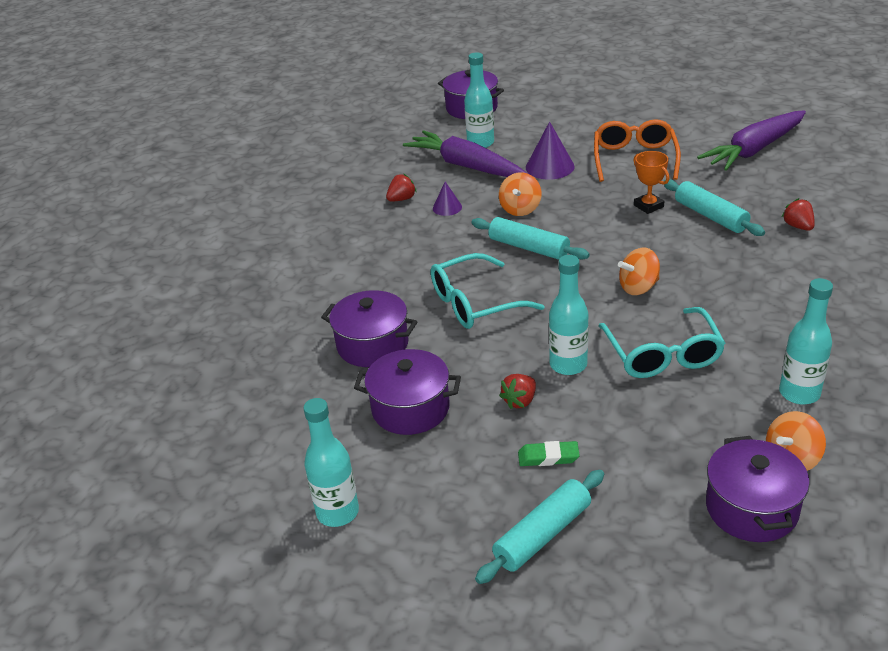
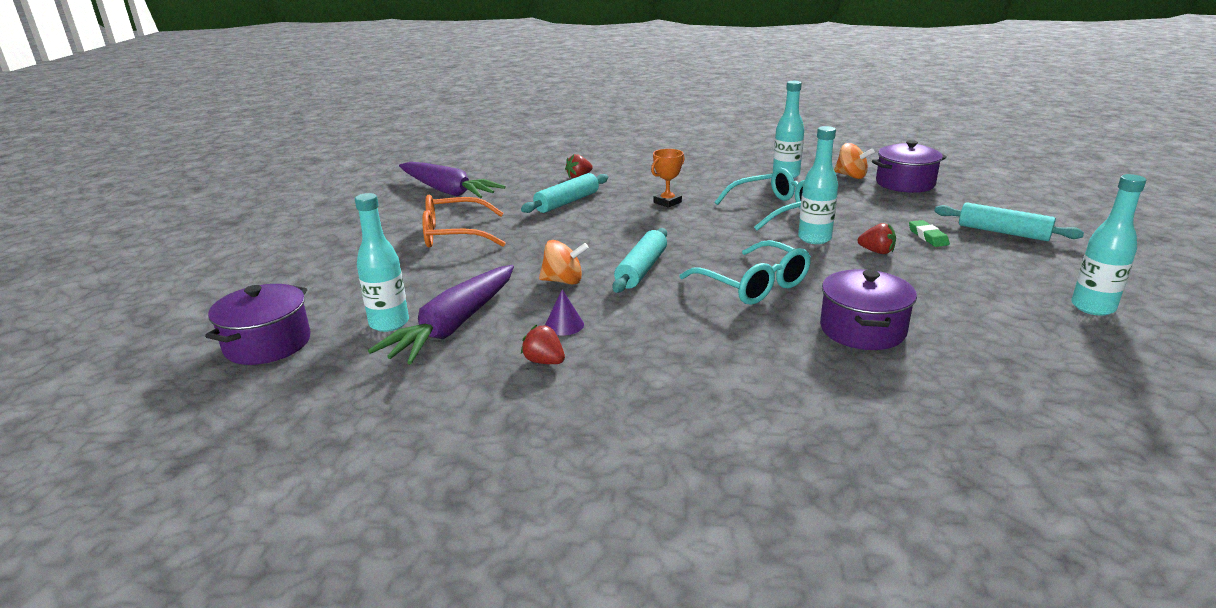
camera: 105 degrees left, 10 degrees down
(410, 408) = (934, 295): purple pot -> none
(550, 167) = (465, 274): purple cone -> none
(638, 287) = (689, 221): orange spinning top -> none
(648, 206) = (551, 224): orange trophy -> orange trophy (667, 202)

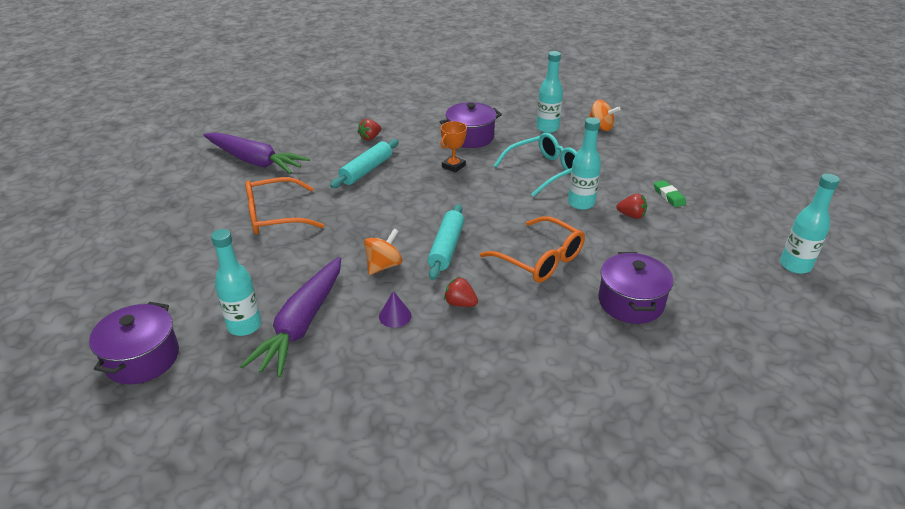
camera: 10 degrees left, 10 degrees up
(544, 361) = (387, 357): red strawberry -> red strawberry (460, 303)
(563, 281) = (383, 265): orange spinning top -> orange spinning top turned 45 degrees counterclockwise
(753, 285) = (540, 259): turquoise glasses -> orange glasses
(905, 183) = (644, 134): purple pot -> purple pot (470, 137)
(1003, 232) = (725, 188): turquoise rolling pin -> none

